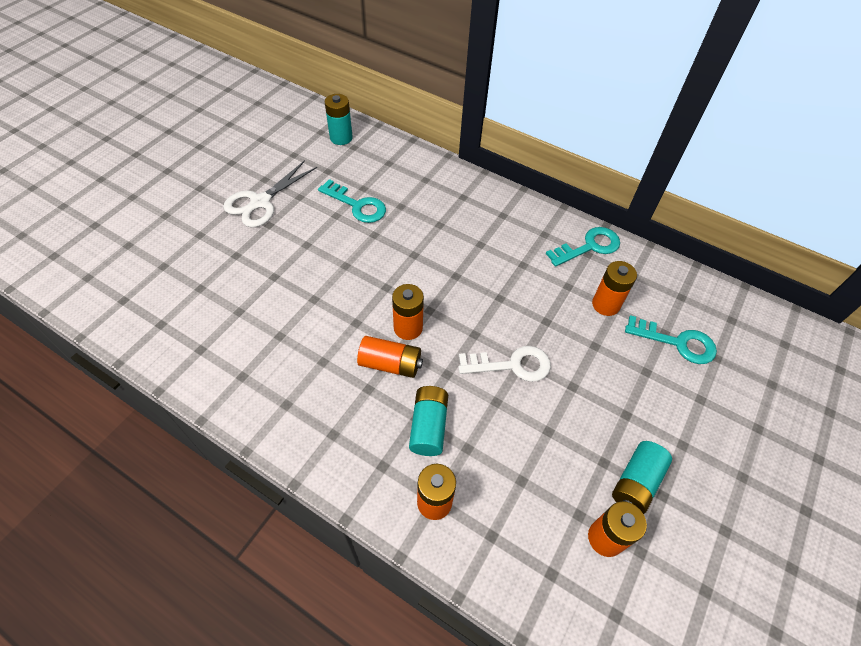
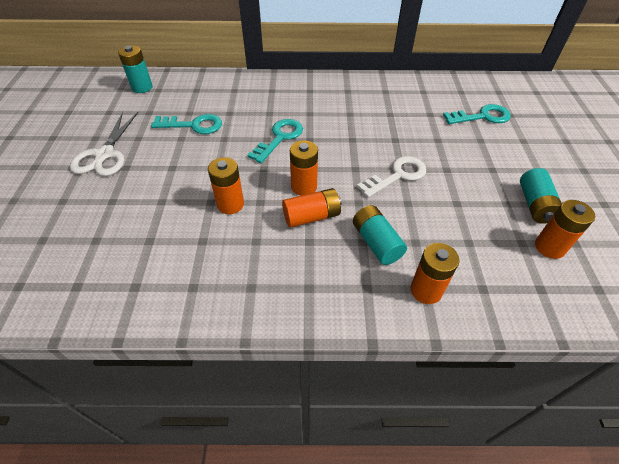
camera: 30 degrees left, 5 degrees down
(589, 246) = (382, 87): turquoise key -> turquoise key (280, 138)
(605, 304) = (422, 114): orange battery -> orange battery (230, 204)

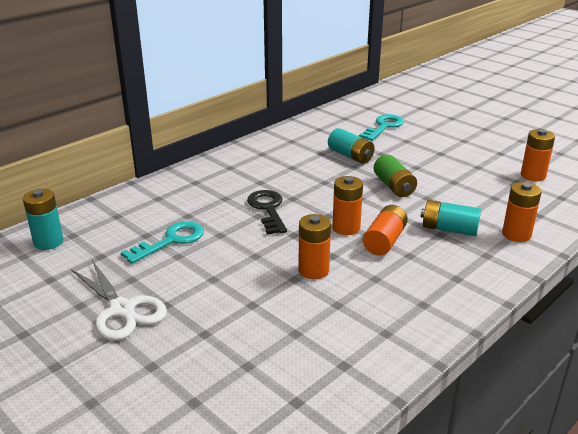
camera: 45 degrees left, 20 degrees down
(280, 138) = (268, 209): turquoise key -> black key
(397, 175) = (394, 186): white key -> green battery
(535, 205) = (492, 159): turquoise battery -> turquoise battery (350, 156)

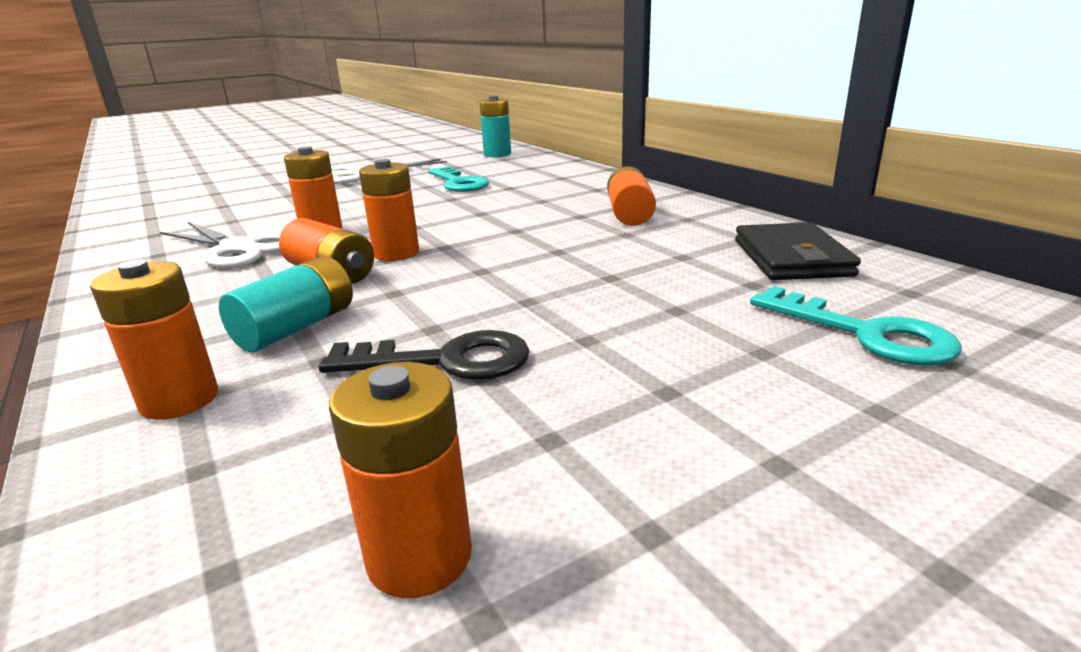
camera: 105 degrees right, 5 degrees down
(256, 168) = (629, 214): none -> orange battery
(268, 209) = (493, 217): black key -> black key (445, 361)
(317, 133) = (791, 258): none -> black wallet
(350, 156) = (665, 278): turquoise battery -> none
(360, 295) = (239, 248): none -> white scissors
(394, 186) = (503, 302): green battery -> none

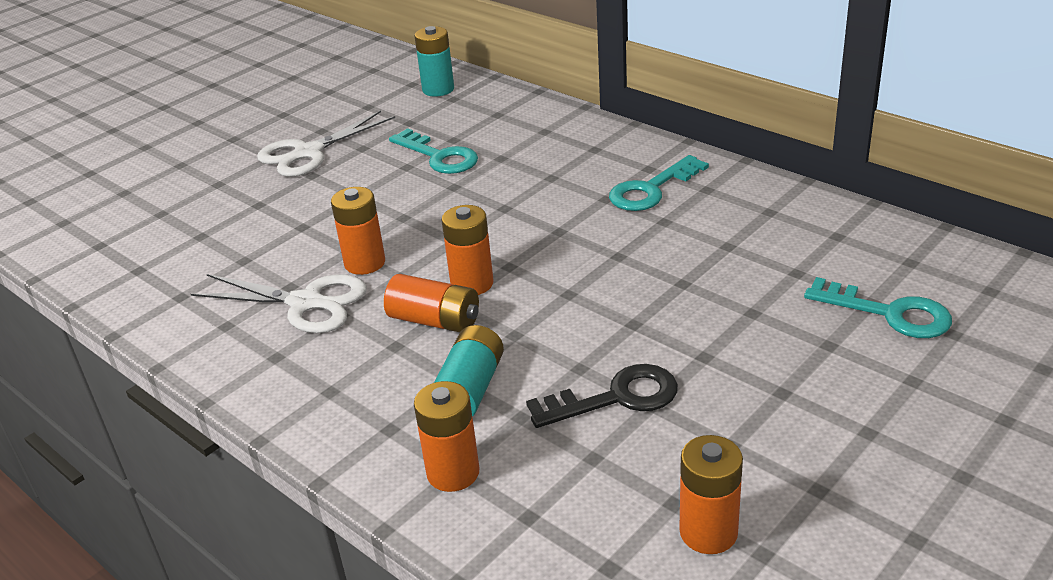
camera: 15 degrees left, 10 degrees up
(629, 214) = (651, 189): orange battery -> turquoise key
(791, 258) = (815, 234): black wallet -> none

